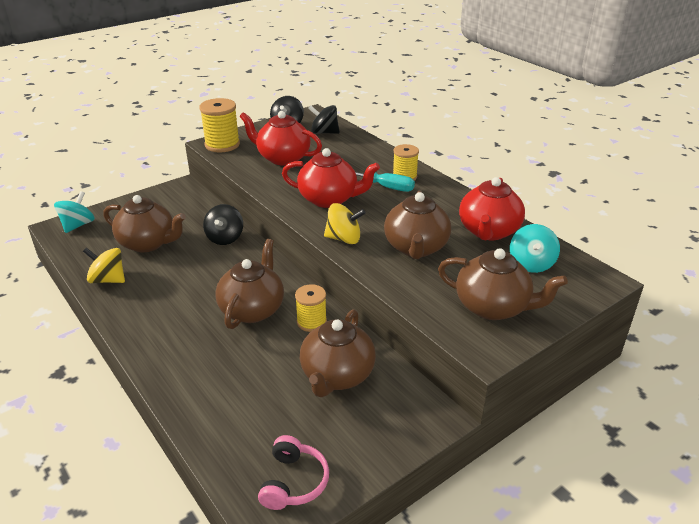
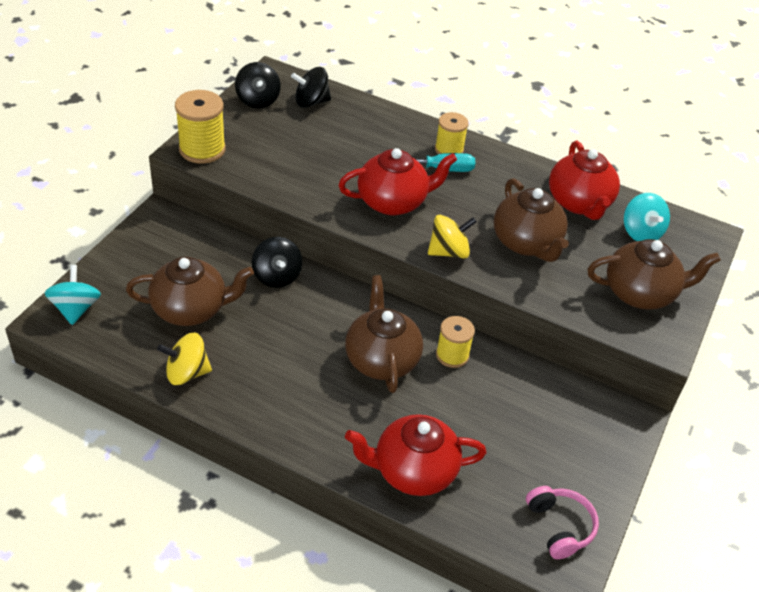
camera: 30 degrees left, 10 degrees up
(282, 158) = (293, 153): red teapot -> red teapot (413, 471)
(337, 375) = (519, 407): brown teapot -> none

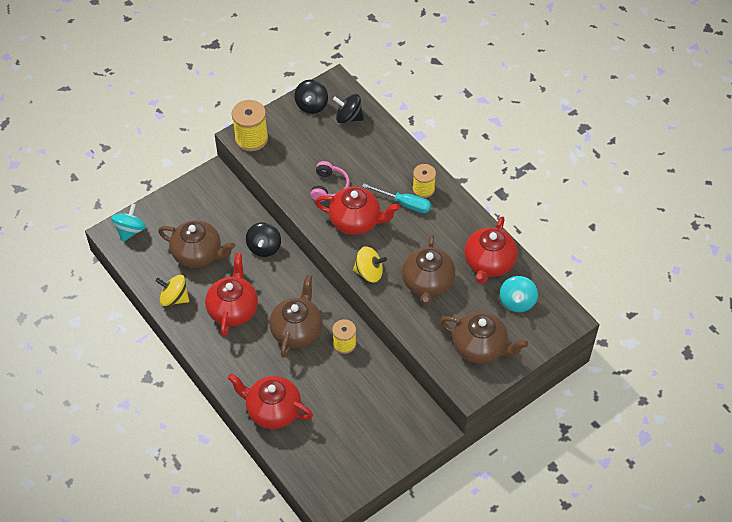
camera: 30 degrees right, 10 degrees up
(279, 361) = (233, 309): none -> red teapot
(560, 526) = (338, 477): pink headphones -> pink headphones (329, 187)

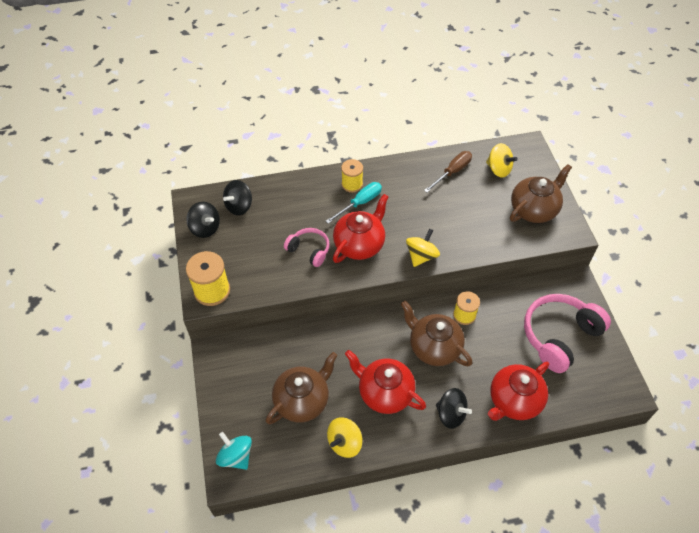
camera: 65 degrees left, 0 degrees up
(264, 247) = (326, 339): black spinning top -> black spinning top (451, 414)
(362, 429) = (559, 336): none -> pink headphones
(427, 283) = (453, 219): brown teapot -> none
(489, 263) = (452, 172): red teapot -> brown screwdriver
(517, 302) = (498, 169): turquoise spinning top -> yellow spinning top

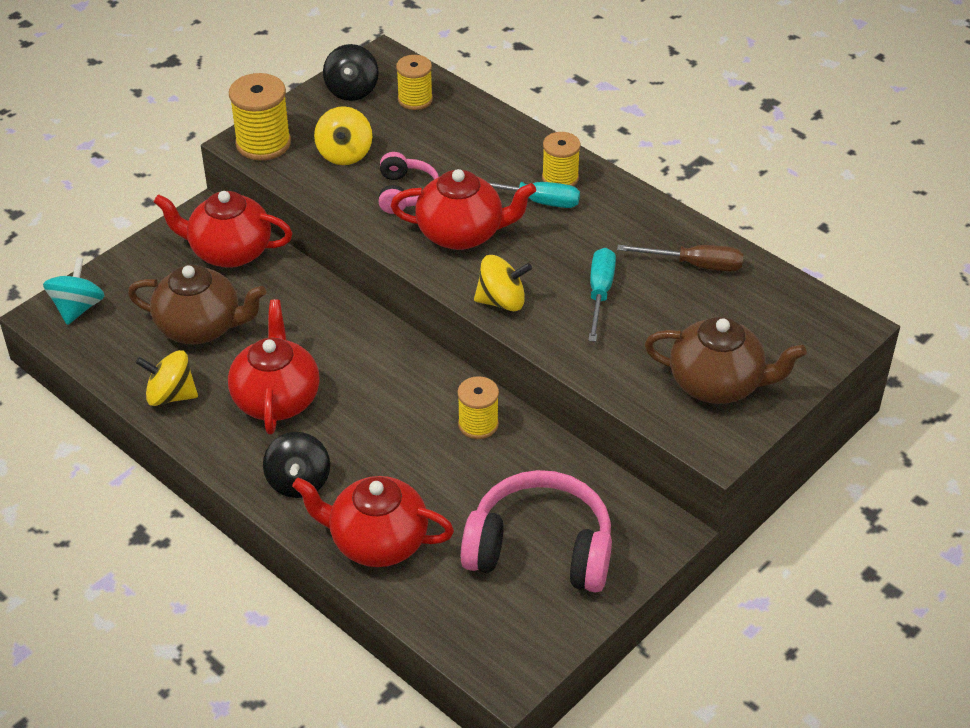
camera: 55 degrees right, 10 degrees down
(239, 206) = (415, 99): black spinning top -> yellow spool
(253, 355) = (229, 251): none -> red teapot
(433, 347) = (393, 416): brown teapot -> none
(444, 216) = (600, 293): none -> turquoise screwdriver
(498, 169) = (757, 311): yellow spinning top -> yellow spinning top (344, 154)

